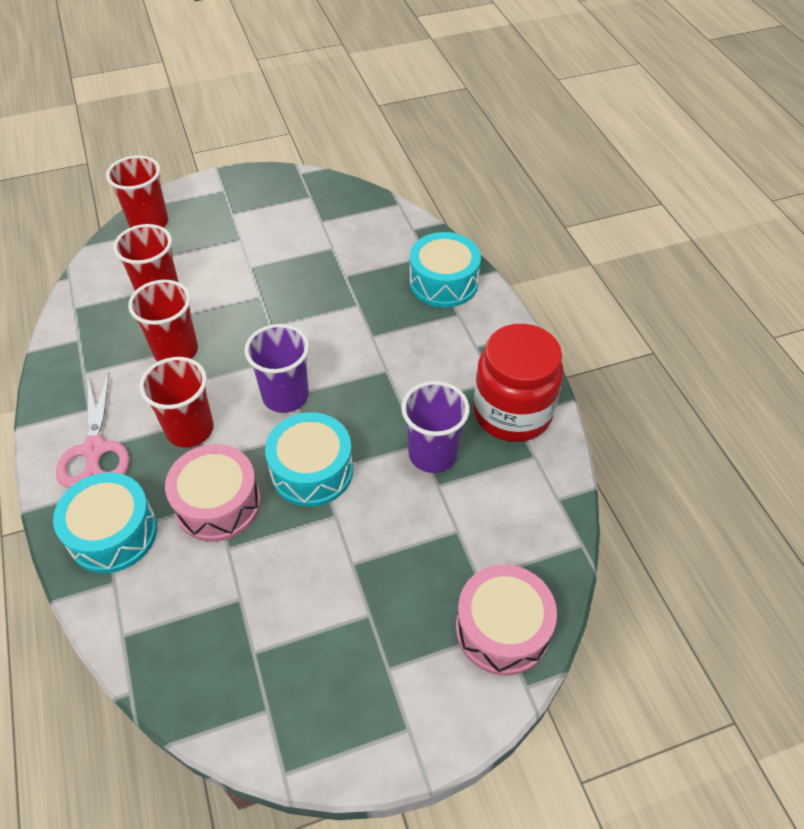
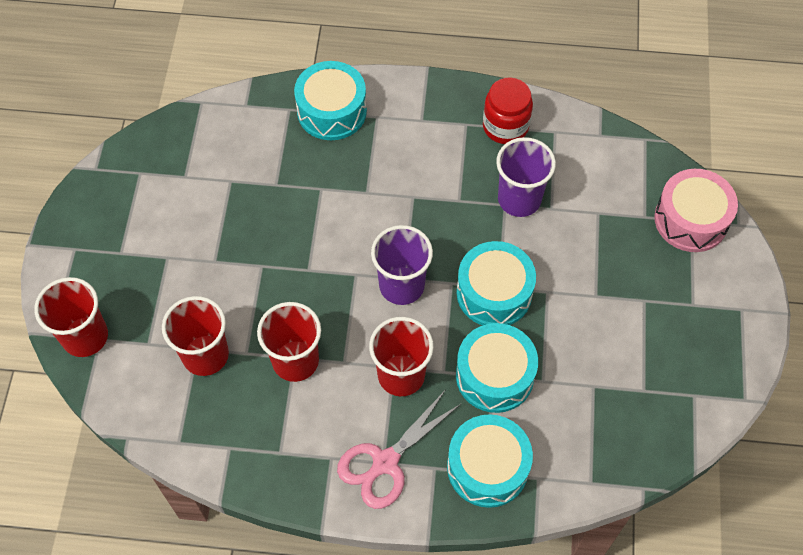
camera: 65 degrees left, 10 degrees up
(95, 450) = (385, 462): pink scissors -> pink scissors turned 120 degrees clockwise
(218, 504) = (494, 375): pink drum -> turquoise drum
(512, 412) = (505, 126): red jar -> red jar, size x0.65

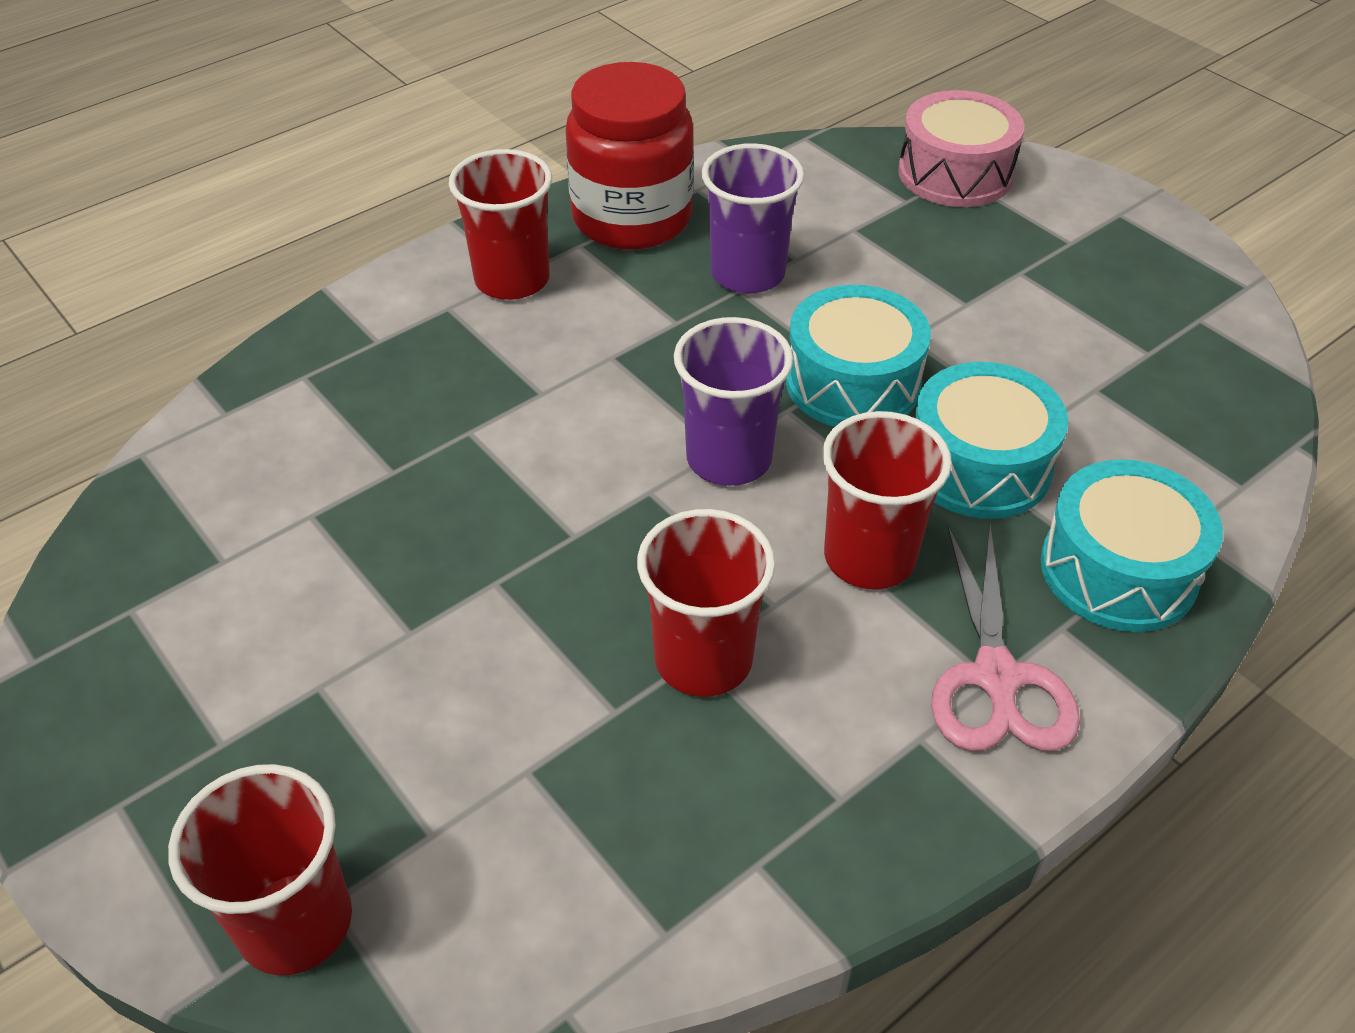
camera: 45 degrees left, 15 degrees down
(205, 355) = (553, 768): red cup -> red cup (512, 280)
(332, 111) = (373, 340): turquoise drum -> none
(505, 126) = (632, 218): red jar -> red jar, size x1.54

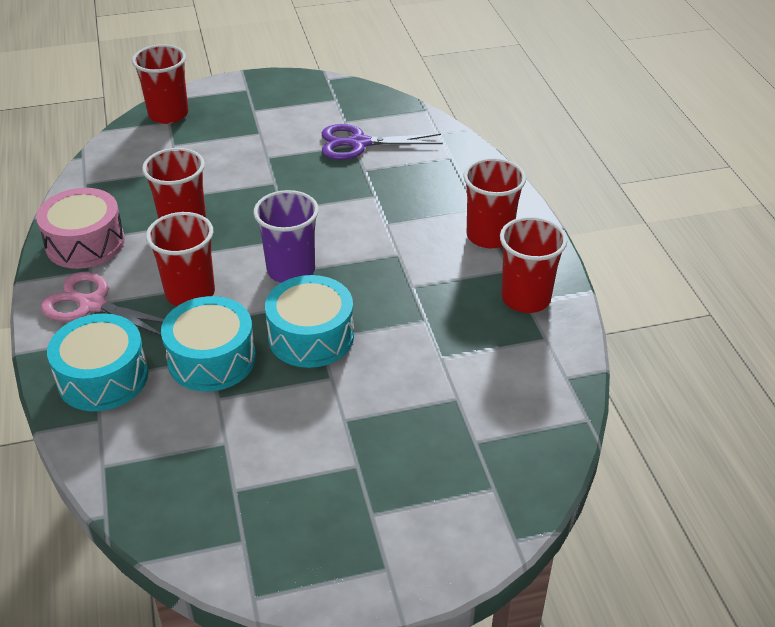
camera: 115 degrees right, 5 degrees down
(304, 508) = (359, 143): none -> purple scissors
(632, 218) = (525, 298): red jar -> red cup
(747, 273) = (438, 329): purple cup -> none
(955, 173) = (495, 488): pink drum -> pink drum (85, 243)

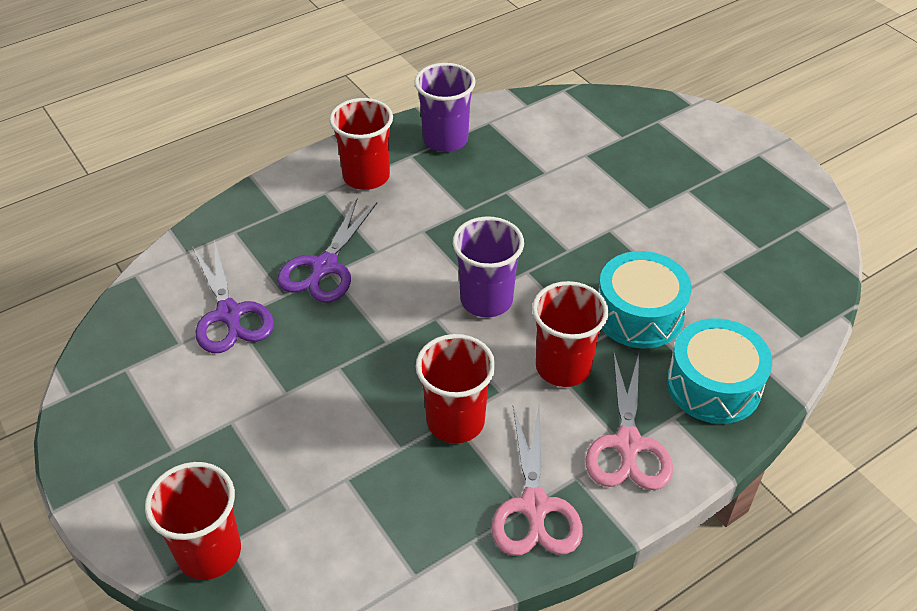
camera: 110 degrees left, 5 degrees up
(85, 243) = (534, 506): pink drum -> pink scissors
(311, 336) = (569, 256): turquoise drum -> none
(383, 193) = (324, 267): none -> purple scissors
(525, 298) = (445, 139): red cup -> purple cup

